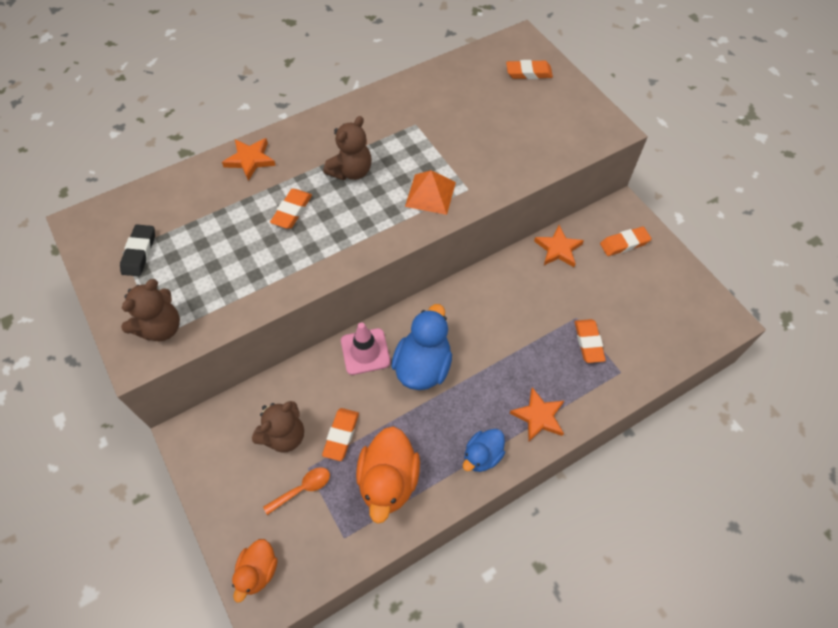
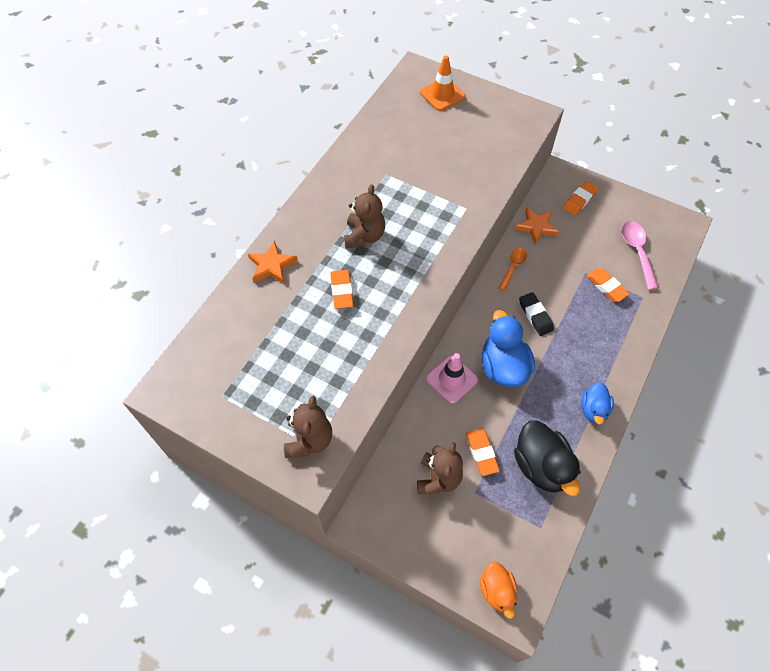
camera: 30 degrees left, 0 degrees up
(139, 253) = (238, 389): black eraser -> black eraser (535, 316)
(302, 489) = (483, 510): orange spoon -> orange spoon (513, 267)
(388, 481) = (541, 466): orange duck -> black duck
(430, 194) = (441, 225): orange pyramid -> none
(528, 73) = (442, 95): orange eraser -> orange traffic cone
(538, 416) = (611, 359): orange star -> none
(649, 324) = (637, 252): none -> pink spoon

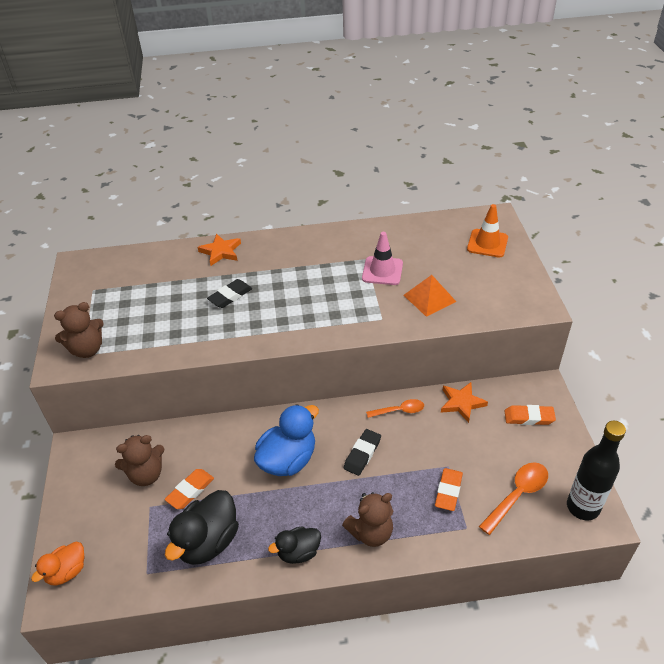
camera: 55 degrees right, 15 degrees down
(341, 291) = (230, 296): orange eraser -> black eraser
(364, 236) = (293, 280): brown teddy bear -> brown teddy bear (371, 532)
(452, 379) = (246, 432): pink traffic cone -> pink traffic cone (382, 271)
(470, 166) = (429, 298): none -> orange pyramid
(593, 410) = (298, 552): blue duck -> black duck
(637, 252) = (517, 495): pink spoon -> orange spoon
(670, 226) = (583, 507): none -> black bottle

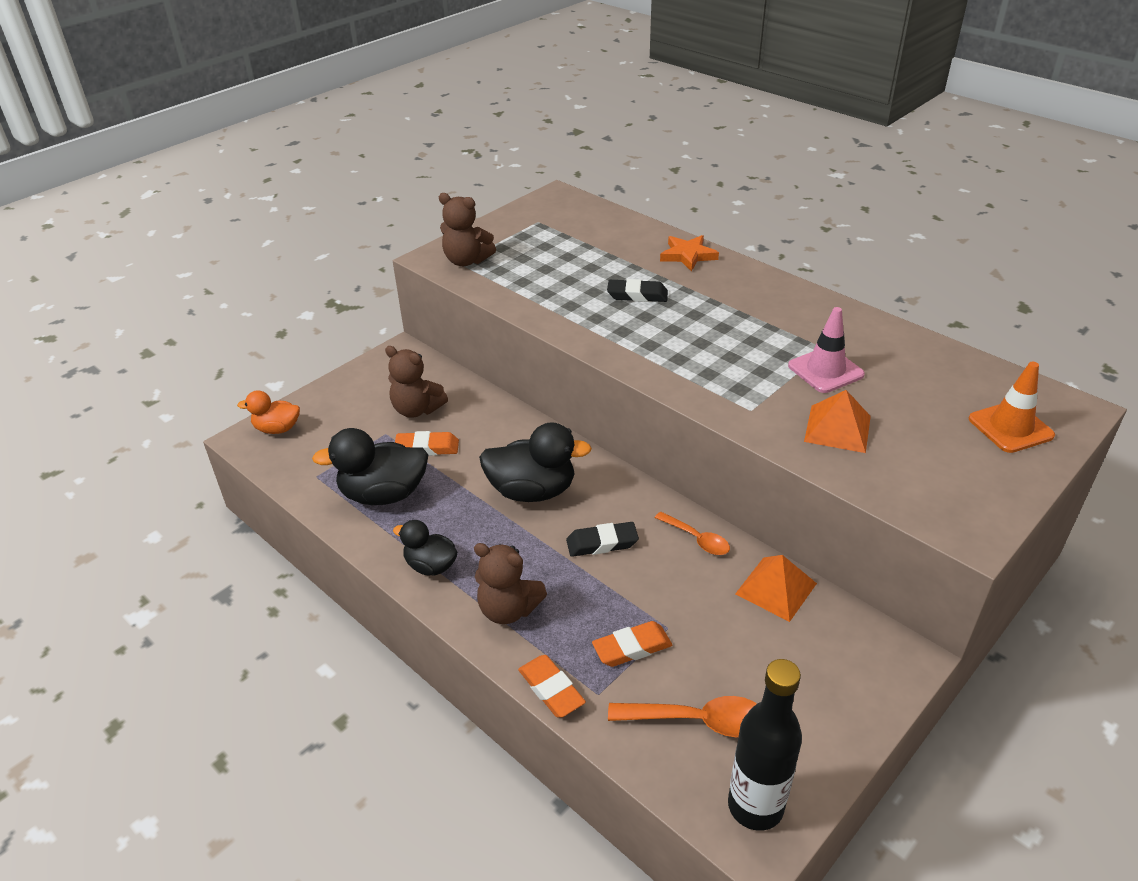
camera: 50 degrees right, 5 degrees down
(288, 460) = (532, 491): blue duck -> black duck
(461, 403) = (776, 588): orange star -> orange pyramid
(529, 417) = (835, 668): orange eraser -> orange eraser (551, 689)

